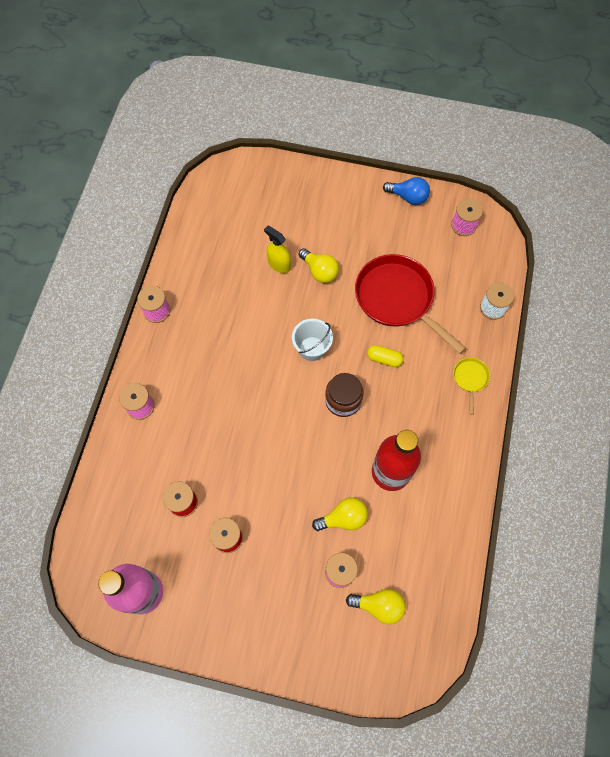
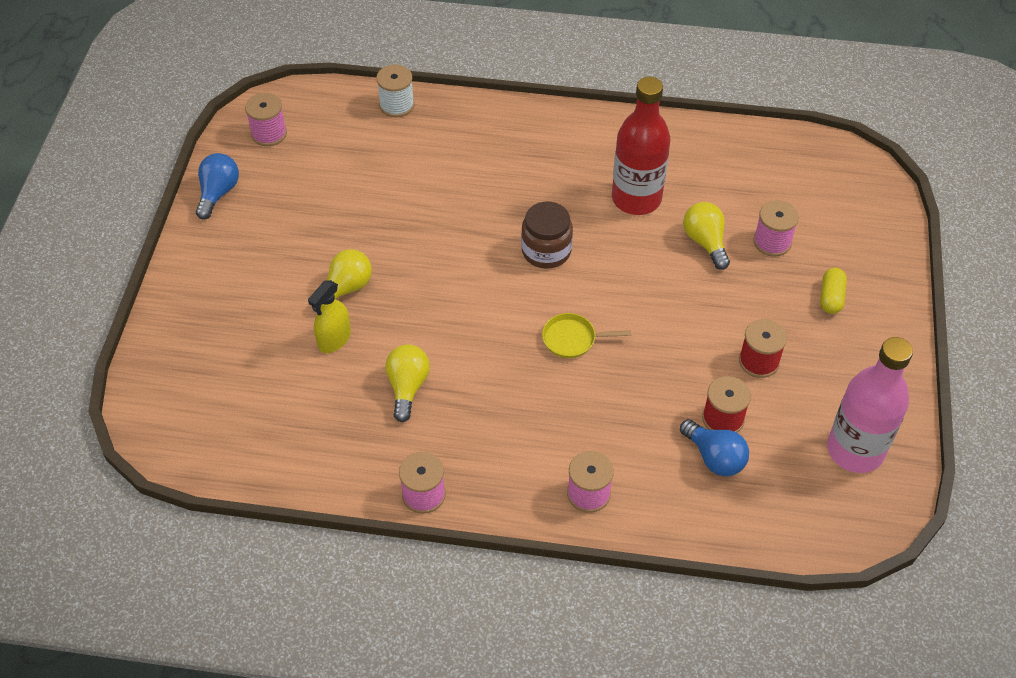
camera: 95 degrees left, 15 degrees down
(153, 491) = (714, 457): none -> blue light bulb
(312, 348) = (472, 290): white bucket -> none
(379, 606) = (801, 204): yellow light bulb -> yellow light bulb (407, 387)
(384, 359) = (480, 210): yellow capsule -> yellow capsule (831, 297)
(397, 299) = (388, 199): red pan -> none
(470, 379) = (500, 126): yellow pan -> yellow pan (573, 339)

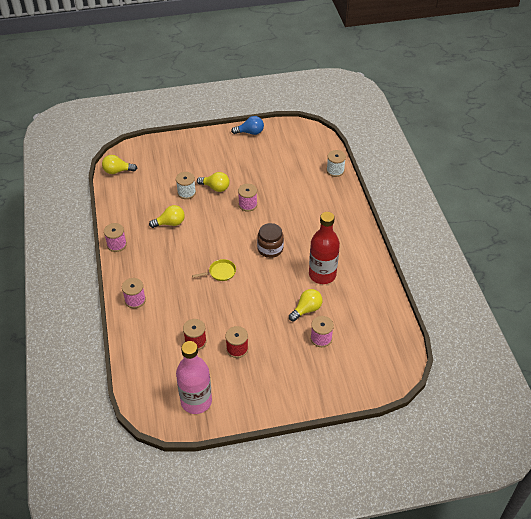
camera: 70 degrees right, 5 degrees down
(199, 447) = (117, 171): none -> yellow light bulb
(269, 133) = (293, 136): pink spool -> pink spool (247, 205)
(334, 339) = (186, 193): yellow spray bottle -> white spool
(573, 339) = (220, 272): yellow pan -> yellow pan turned 90 degrees clockwise
(714, 457) = (171, 343): blue light bulb -> none
(831, 297) = (294, 372): yellow capsule -> none

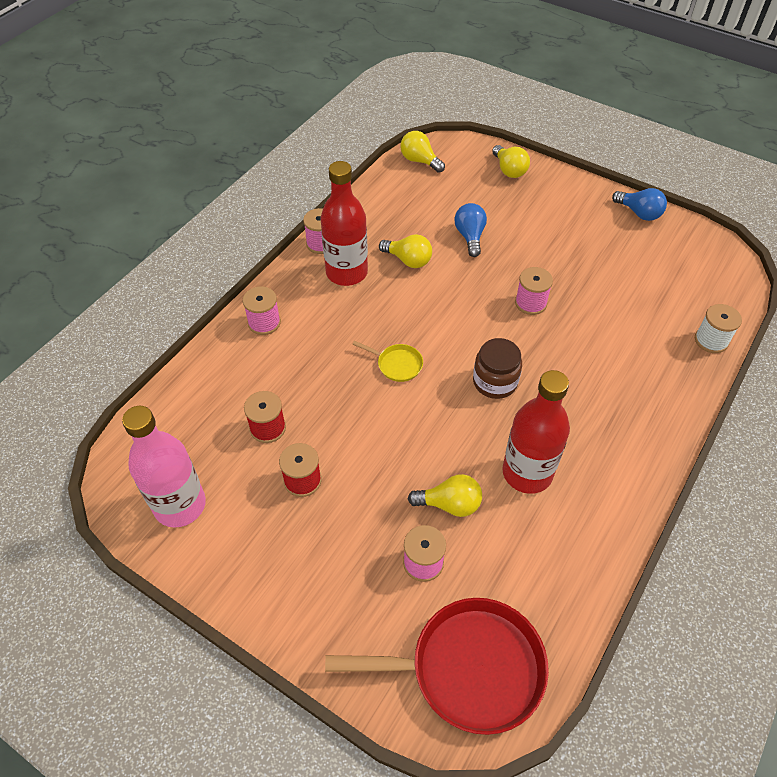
camera: 45 degrees right, 5 degrees up
(147, 249) = (346, 273): none -> red bottle
(186, 193) = (470, 236): white spool -> blue light bulb
(215, 188) = (513, 254): yellow light bulb -> yellow light bulb (509, 170)
(377, 359) = (468, 668): none -> red pan

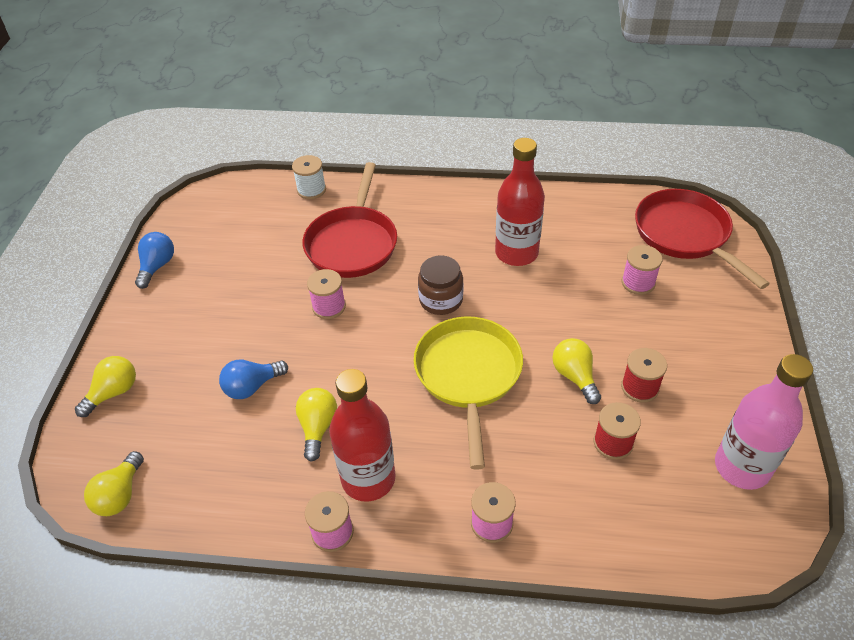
camera: 115 degrees left, 5 degrees down
(397, 364) = (468, 376): yellow pan -> yellow pan, size x2.25
(450, 504) = (579, 285): yellow light bulb -> yellow light bulb (575, 376)
(609, 346) = (353, 243): none -> red pan

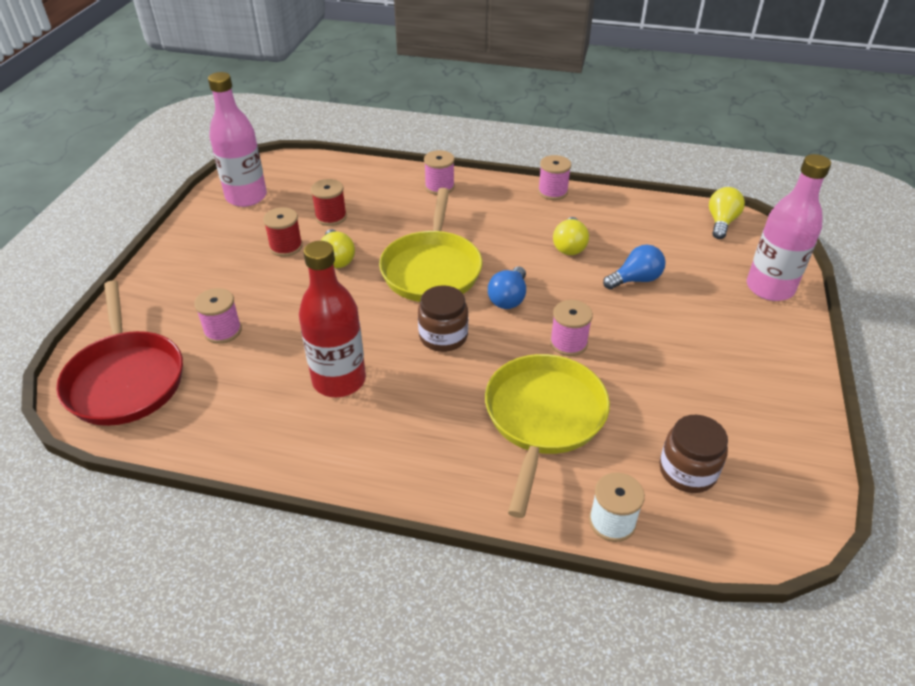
camera: 175 degrees left, 5 degrees down
(114, 392) = (769, 288): yellow light bulb -> pink bottle
(157, 266) = (798, 416): blue light bulb -> blue light bulb (508, 298)
(255, 222) = (687, 471): none -> brown jar
(353, 243) = (543, 419): red pan -> yellow pan
(368, 479) = (526, 214): red bottle -> none

